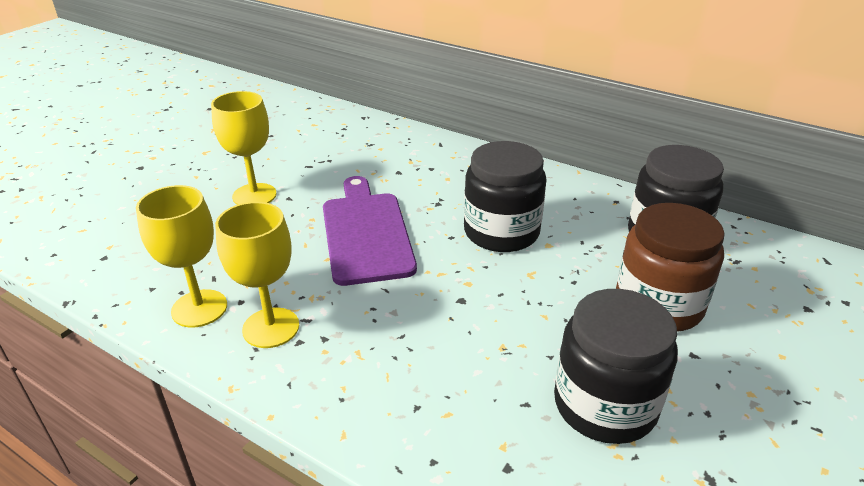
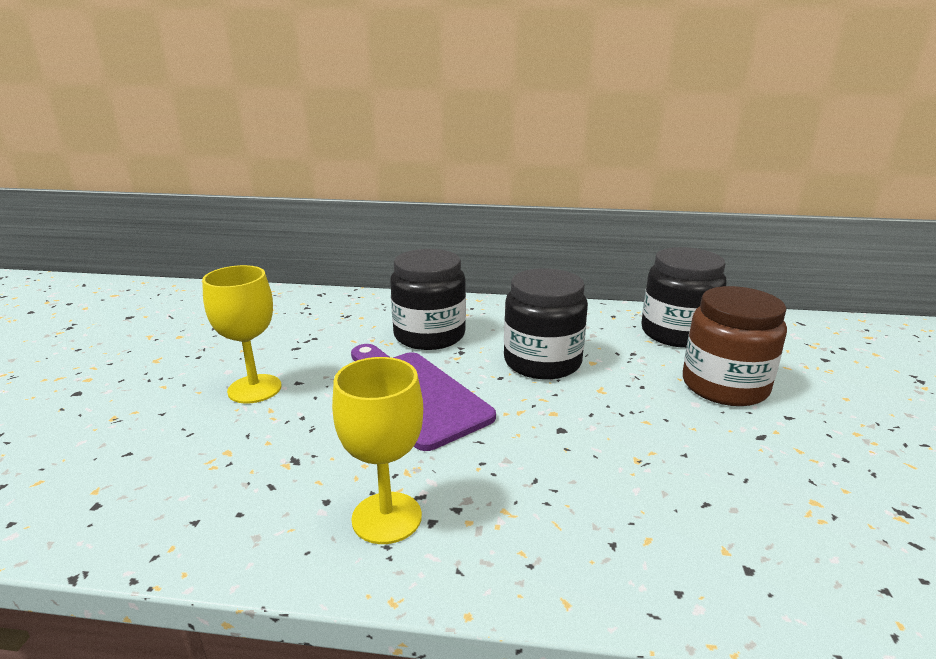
camera: 25 degrees left, 10 degrees down
(199, 308) = (279, 524): yellow goblet -> none
(605, 405) = (768, 480): black jar -> black jar (429, 335)

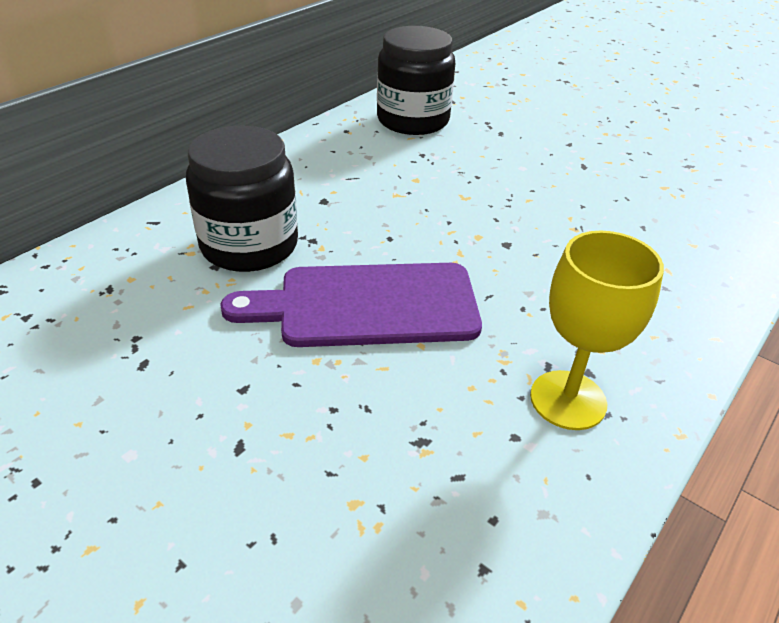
camera: 60 degrees left, 15 degrees up
(254, 389) = (217, 436): yellow goblet -> none
(542, 362) = (387, 203): black jar -> none
(724, 386) = (510, 144): brown jar -> none

